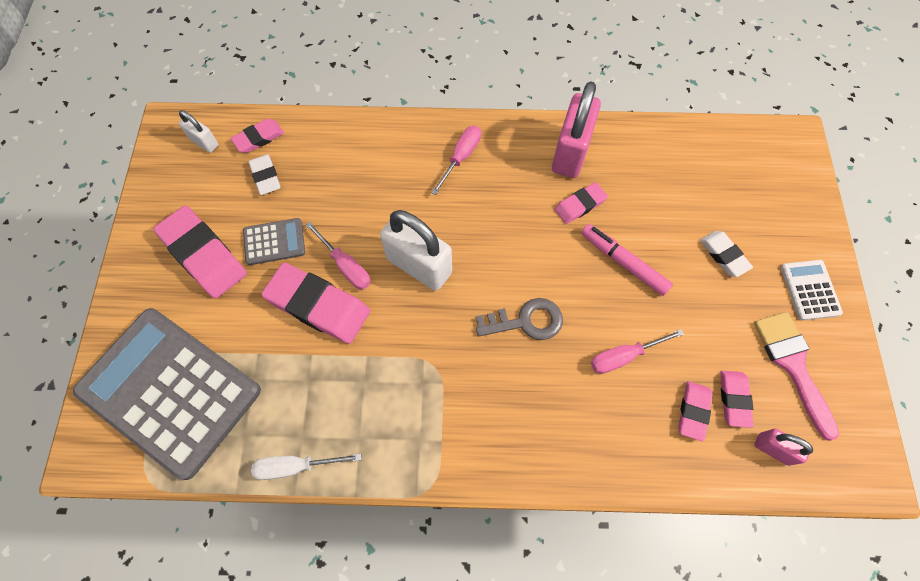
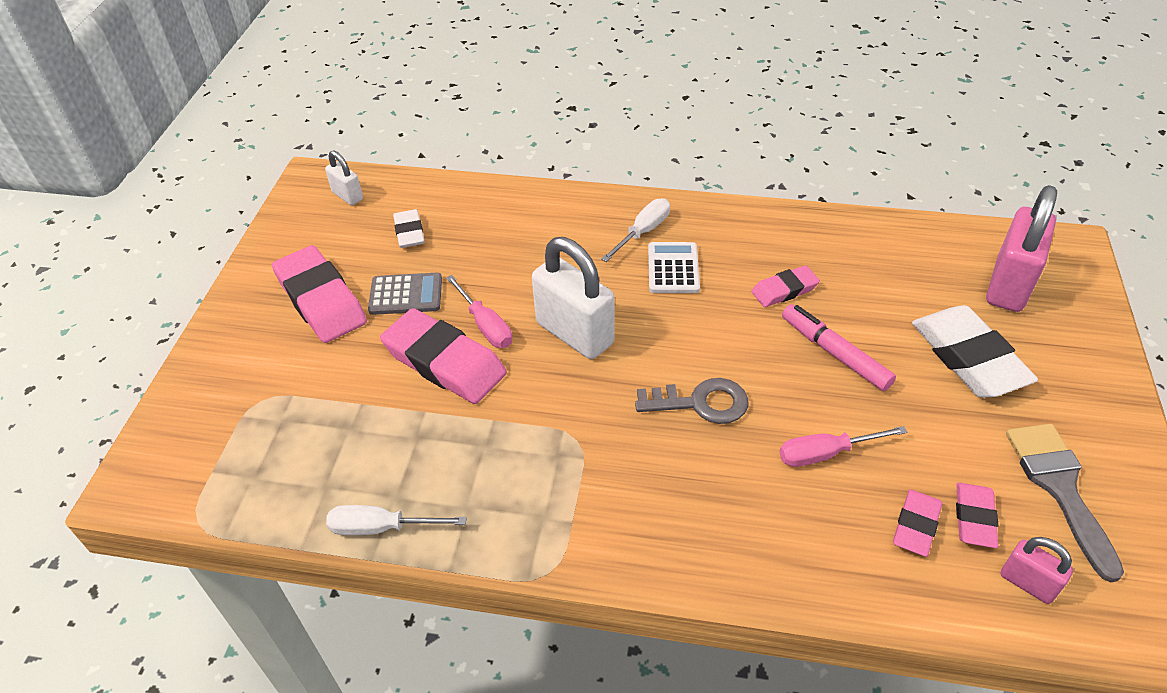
camera: 10 degrees right, 20 degrees down
(170, 391) = (248, 431): grey calculator -> none
(259, 138) = (409, 197): pink eraser -> none
(461, 157) = (643, 232): pink screwdriver -> white screwdriver
(570, 153) = (778, 238): pink padlock -> pink padlock (1008, 285)
(723, 255) = (968, 357): white eraser -> white eraser, size x1.85
(792, 365) = (1059, 487): pink brush -> grey brush
(810, 290) = (1086, 406): white calculator -> white calculator (673, 268)

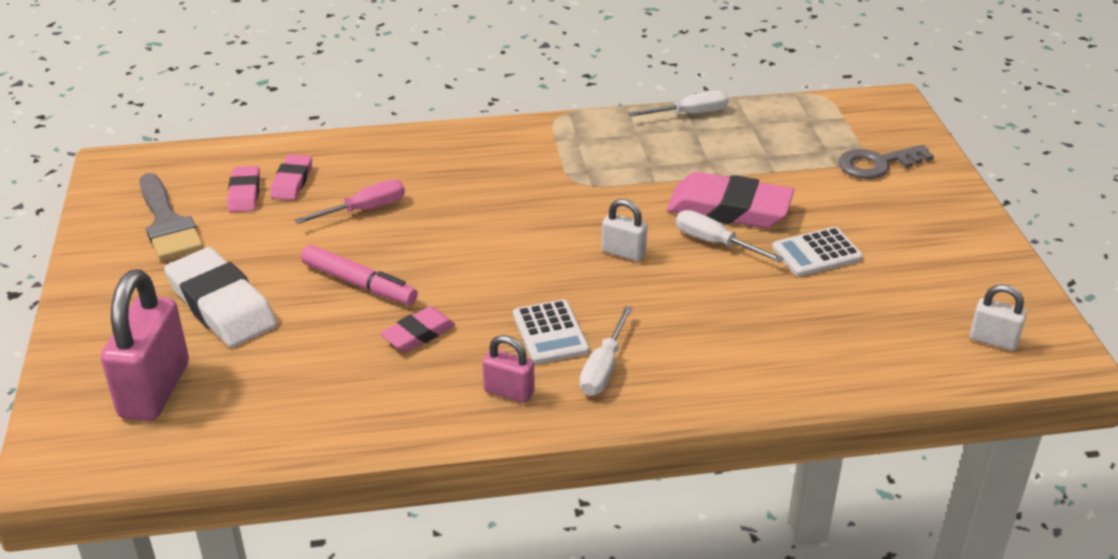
camera: 160 degrees right, 10 degrees down
(321, 300) = (894, 233): pink eraser -> none
(406, 295) = (816, 253): grey calculator -> white calculator
(409, 232) = (875, 313): white eraser -> none
(485, 325) = (715, 243): pink screwdriver -> white screwdriver
(574, 333) = (623, 252): white padlock -> white padlock, size x0.51
(700, 403) = (481, 223): grey key -> grey key (877, 164)
(1027, 583) = (213, 167): pink padlock -> pink padlock (509, 392)

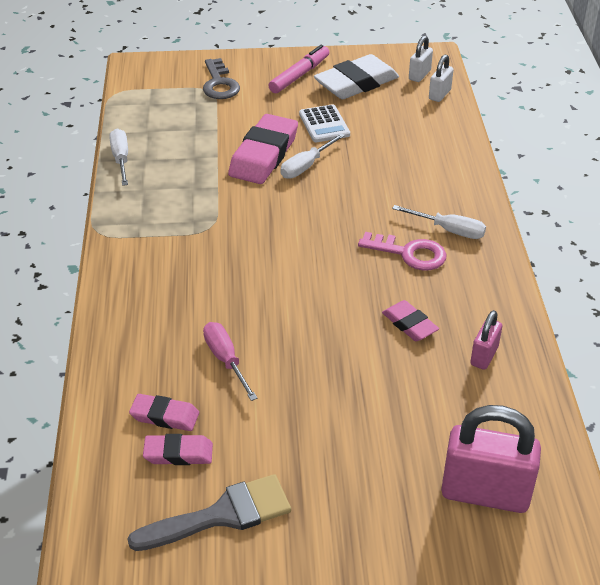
camera: 85 degrees left, 5 degrees up
(221, 305) = (365, 456): white eraser -> white eraser (356, 83)
(359, 284) = (340, 361): pink marker -> pink marker (299, 75)
(509, 392) = (476, 277): pink padlock -> pink padlock (484, 356)
(550, 333) = (409, 253): white calculator -> pink key
(623, 252) = (313, 210): white padlock -> white padlock (439, 94)

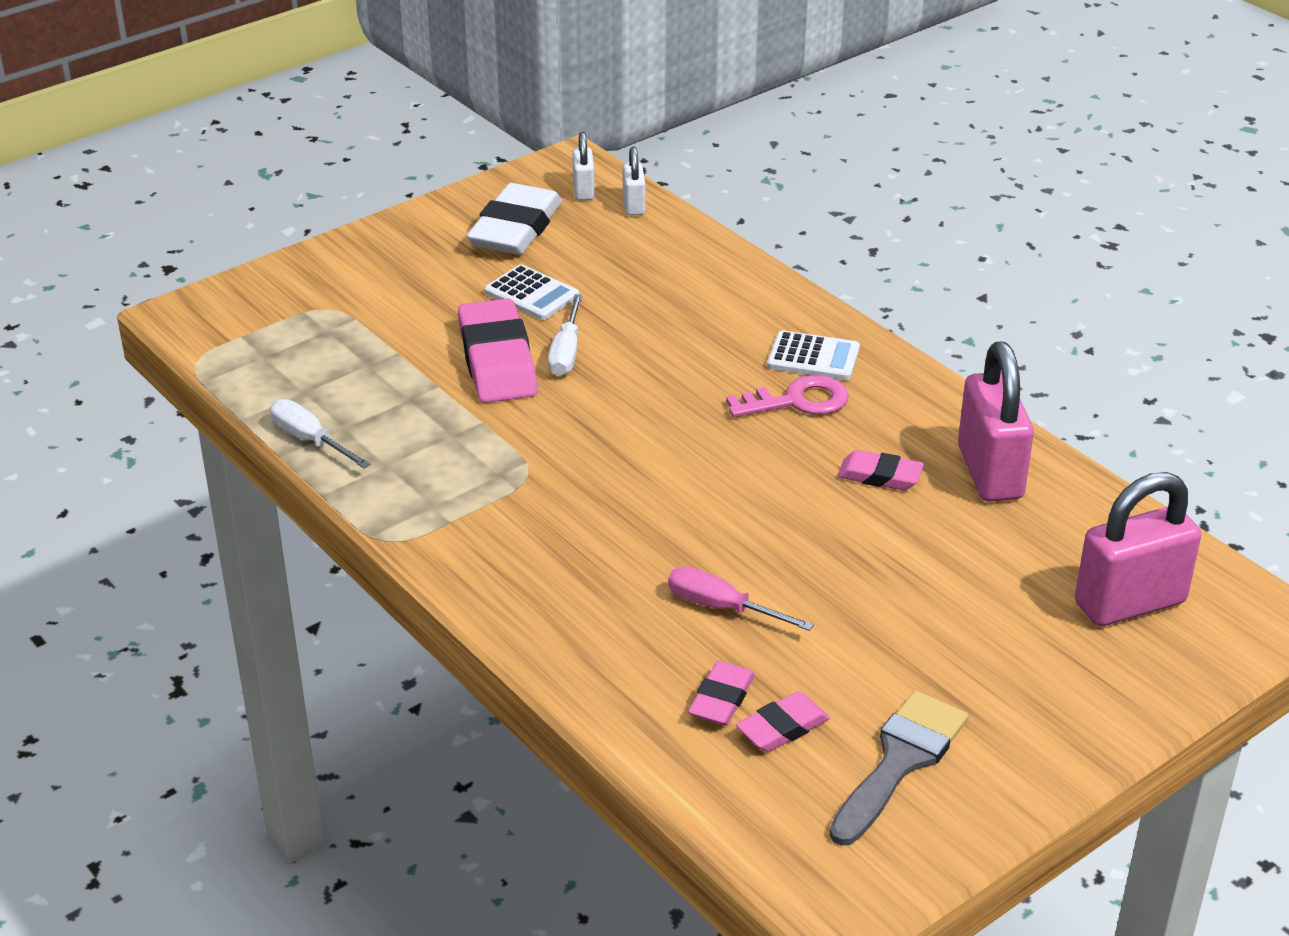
camera: 35 degrees left, 5 degrees down
(164, 416) = (722, 699): pink eraser -> pink eraser turned 45 degrees counterclockwise
(219, 84) = (333, 295): grey key -> none
(299, 75) = (429, 245): pink marker -> none
(449, 230) = (813, 357): white screwdriver -> white calculator
(484, 356) = (989, 472): pink padlock -> pink padlock, size x1.96

